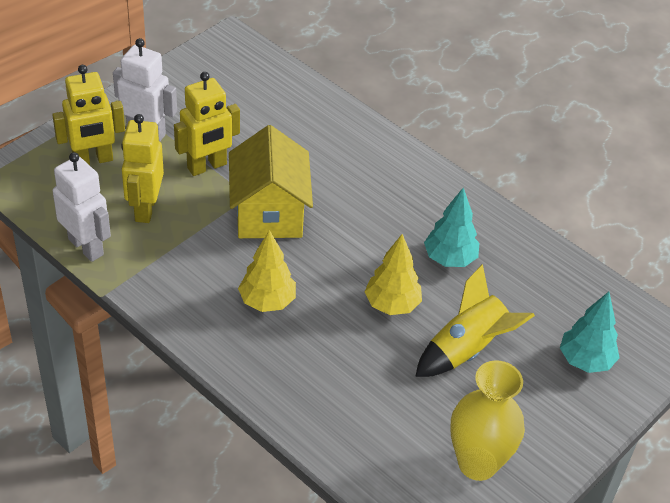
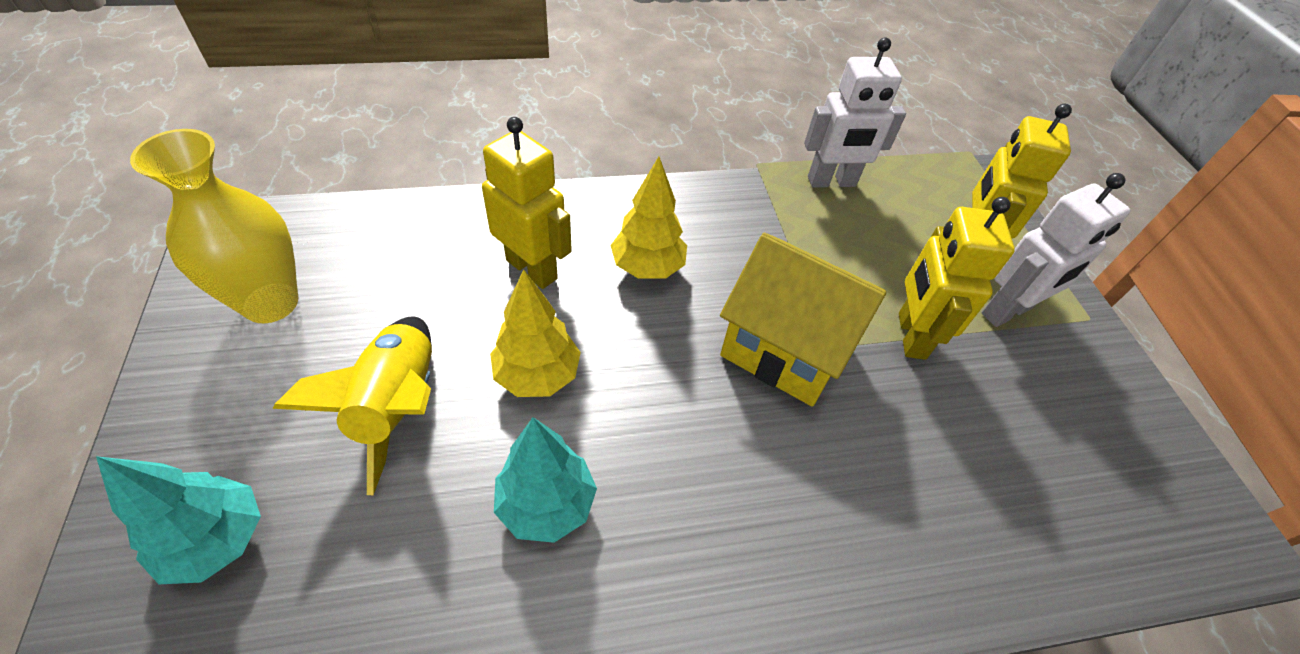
camera: 125 degrees right, 5 degrees up
(145, 208) = (864, 246): yellow robot -> yellow robot (532, 269)

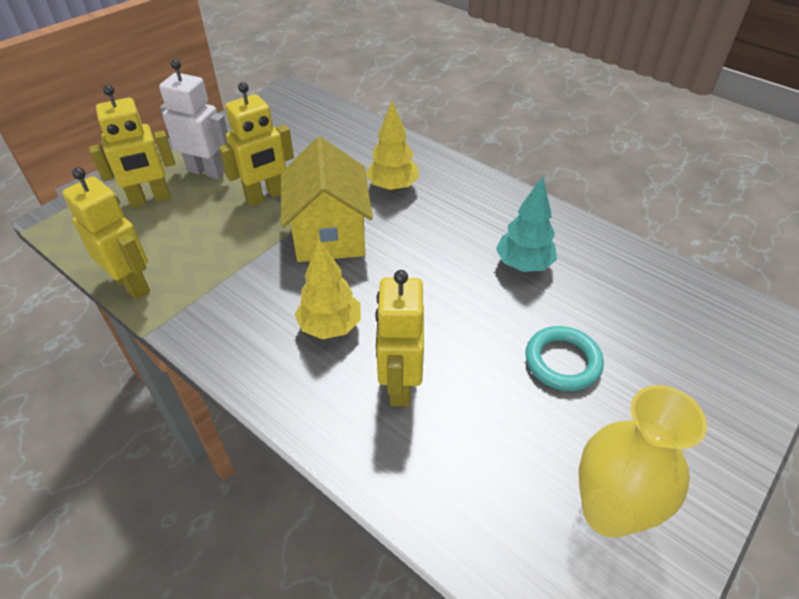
camera: 125 degrees left, 5 degrees down
(217, 540) = (700, 363): turquoise tree -> none
(398, 406) = (562, 361): yellow rocket -> turquoise ring
(537, 375) = (469, 318): yellow tree -> yellow tree (392, 187)
(831, 182) = (132, 284): white robot -> yellow robot

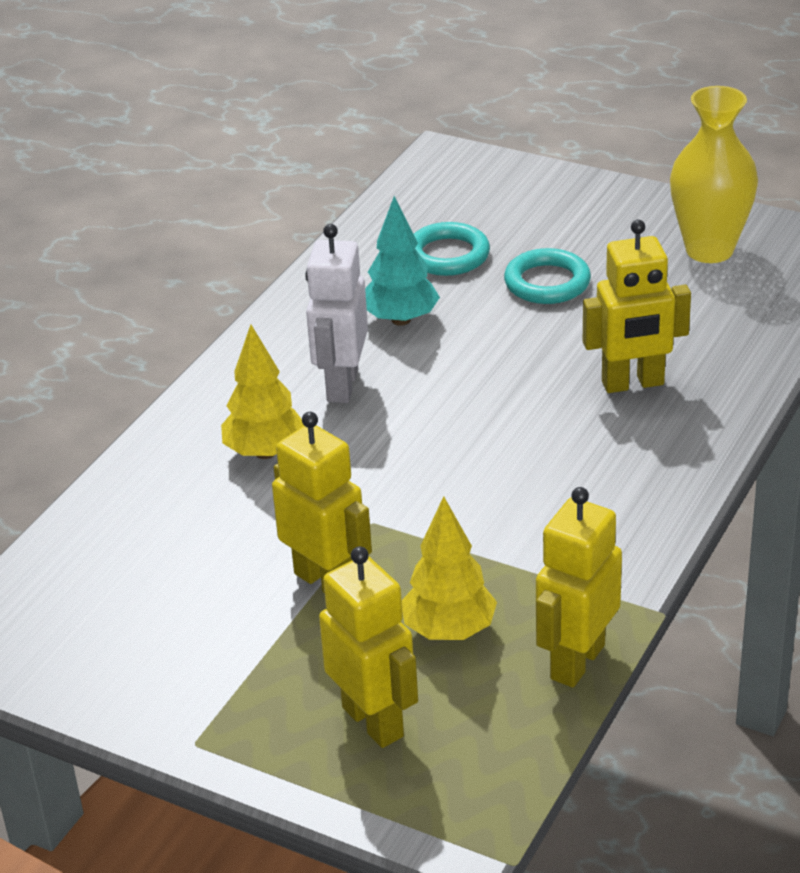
camera: 100 degrees left, 10 degrees down
(206, 171) = (273, 677): white robot -> white robot (341, 385)
(329, 235) = (398, 491): yellow house -> none
(330, 327) = (571, 452): yellow tree -> yellow tree (449, 631)
(613, 305) = (447, 255): none -> turquoise ring

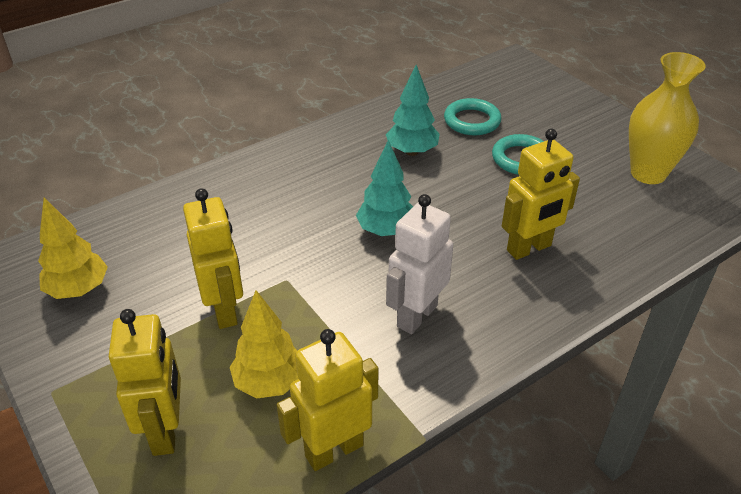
camera: 25 degrees right, 5 degrees up
(265, 452) = (264, 207): yellow tree -> yellow tree (78, 290)
(341, 385) = (343, 180): white robot -> white robot (416, 316)
(447, 424) = (386, 231): none -> turquoise tree
(633, 384) = (529, 248): yellow robot -> yellow robot turned 45 degrees counterclockwise

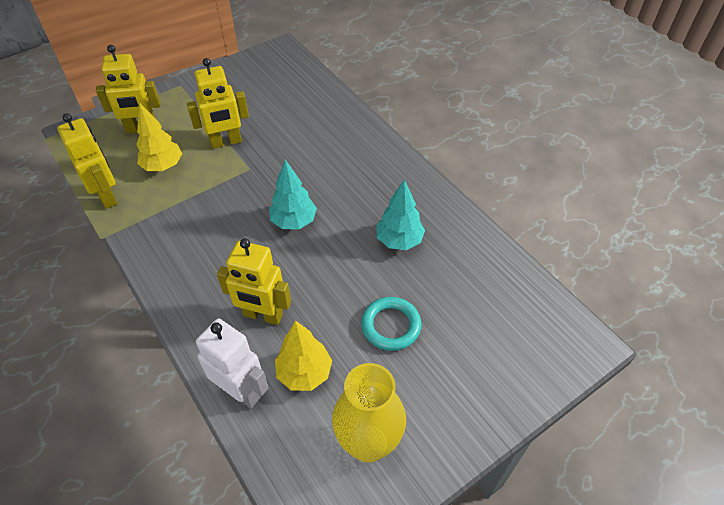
camera: 90 degrees right, 10 degrees up
(78, 290) = (254, 81): yellow tree -> yellow tree (304, 373)
(416, 316) = (202, 237): white robot -> white robot (241, 391)
(472, 121) = (453, 290): turquoise ring -> none
(529, 248) = (263, 315): yellow robot -> yellow robot turned 45 degrees counterclockwise

